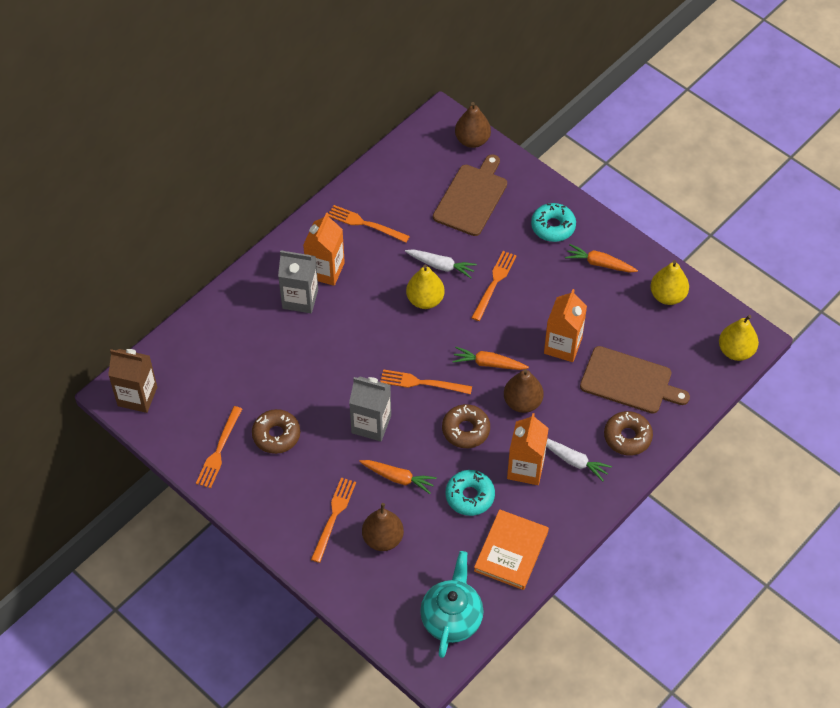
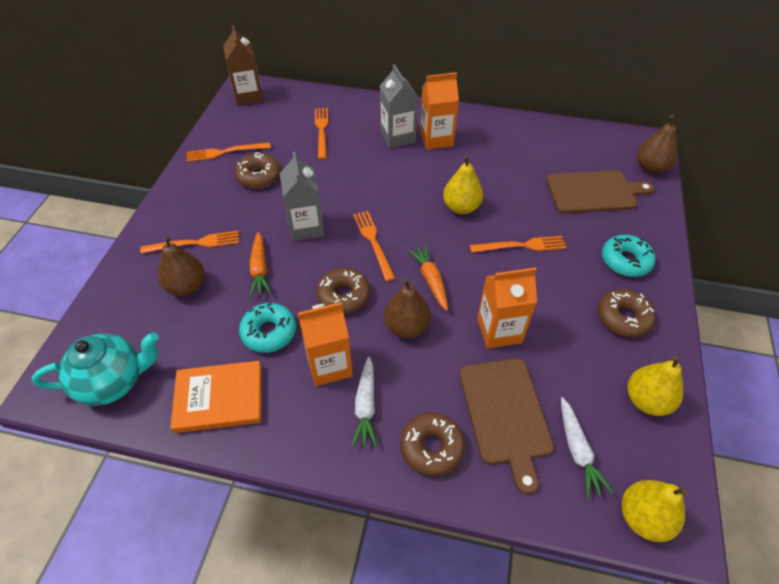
camera: 60 degrees right, 5 degrees down
(365, 224) = (501, 142): orange fork -> orange fork (321, 131)
(441, 266) = (505, 202): white carrot -> white carrot (577, 450)
(599, 263) = (623, 317): orange carrot -> brown donut

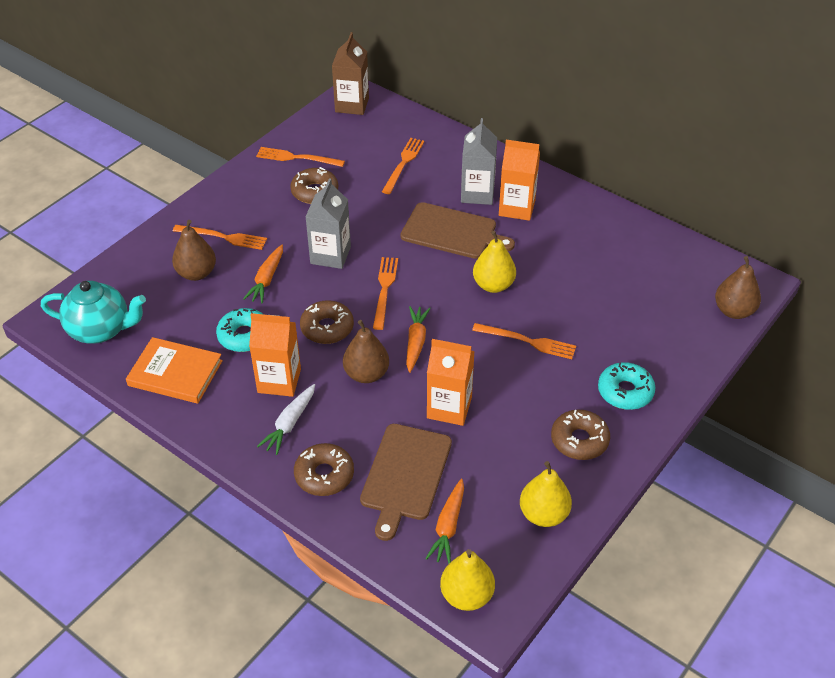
camera: 25 degrees right, 5 degrees down
(577, 450) = (448, 526): white carrot -> orange carrot
(594, 192) = (647, 315): brown cutting board -> brown cutting board (452, 232)

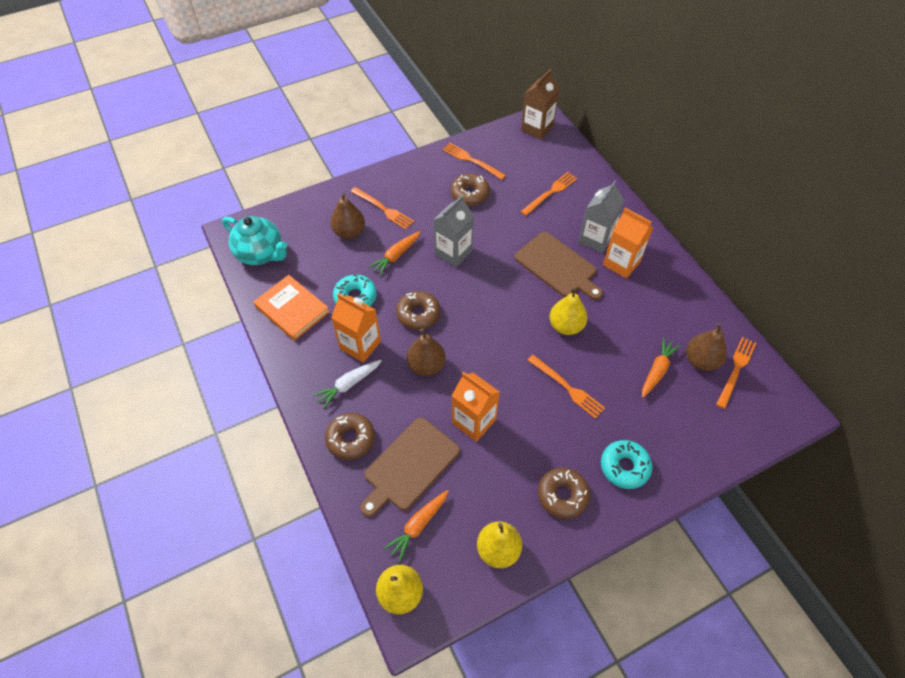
camera: 25 degrees right, 10 degrees up
(384, 290) = (478, 298): orange fork -> orange fork (736, 370)
(416, 342) = (478, 353): orange carrot -> orange carrot (657, 371)
(734, 311) = (761, 430): brown pear -> brown pear (701, 361)

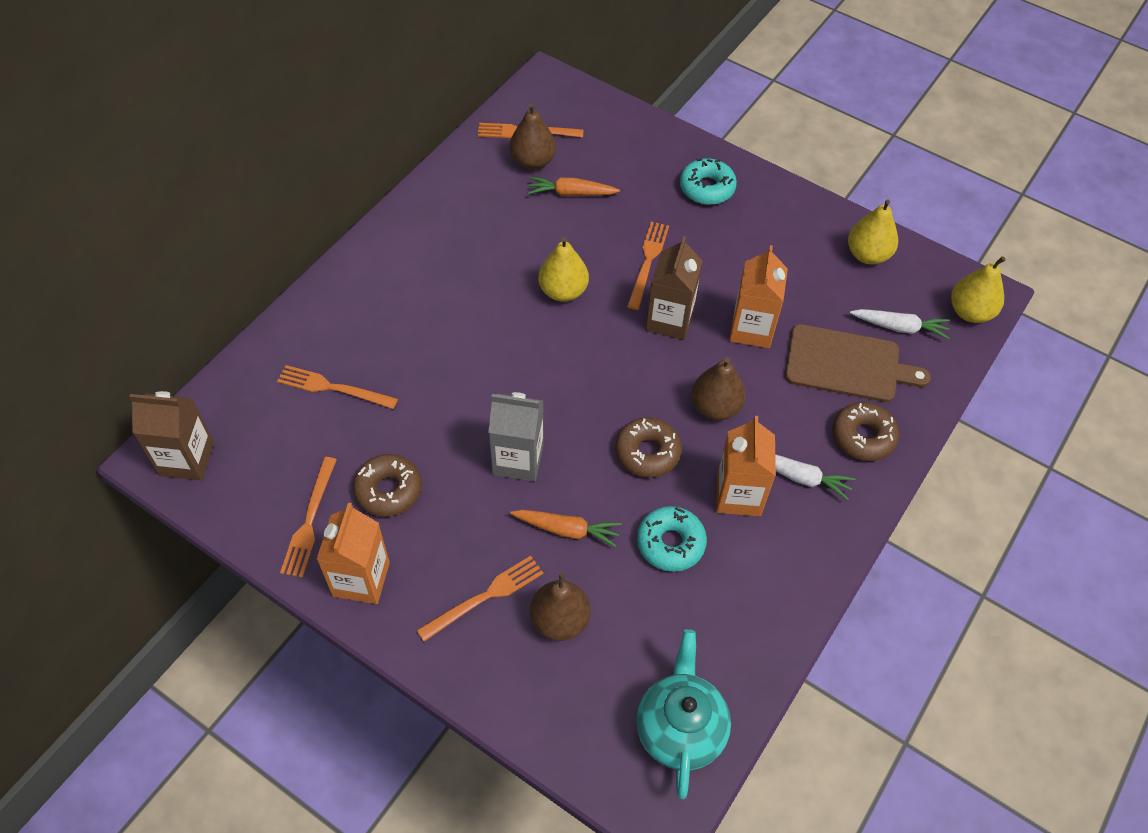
camera: 120 degrees left, 0 degrees up
(292, 309) = (743, 615): orange book -> none
(383, 209) = (485, 597): orange fork -> orange fork turned 45 degrees clockwise
(418, 525) = (899, 327): orange carrot -> white carrot
(509, 375) = (669, 320): none -> brown carton
(557, 266) = (472, 331): brown cutting board -> none
(562, 495) = (774, 225): brown donut -> none
(596, 239) = (399, 306): grey carton -> none
(621, 263) = (427, 268): orange carton -> orange carton (361, 579)

